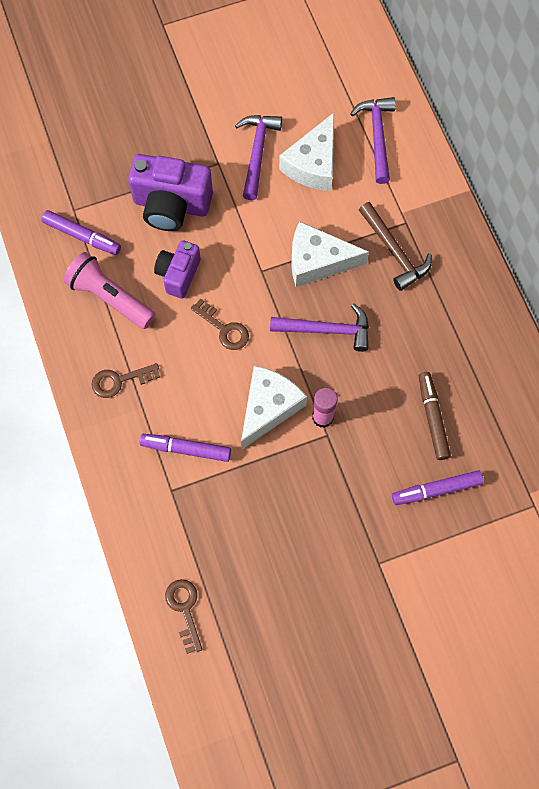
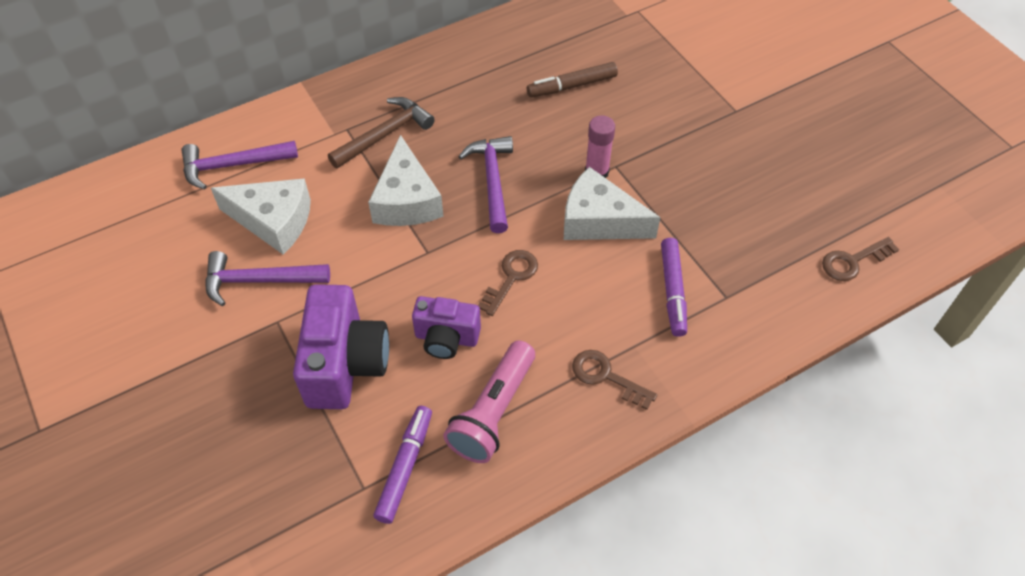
camera: 100 degrees left, 15 degrees down
(120, 381) = (606, 377): brown key -> brown key turned 150 degrees clockwise
(436, 490) = (646, 76): purple marker -> none

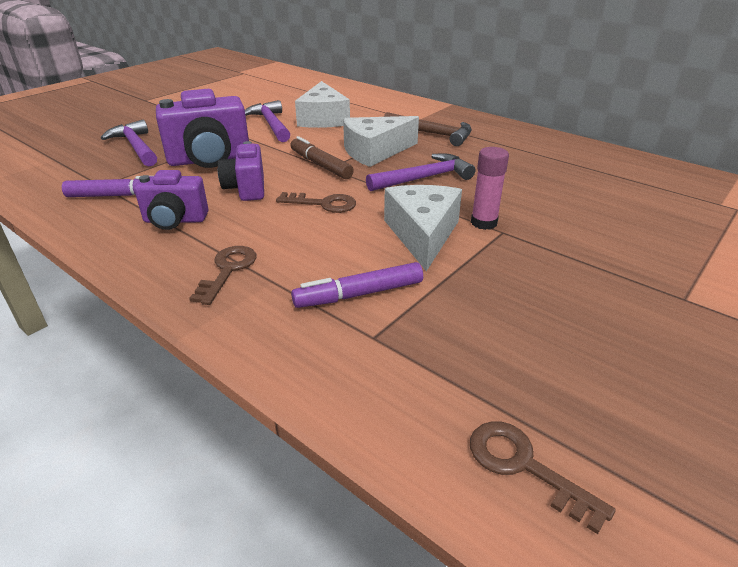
camera: 70 degrees right, 20 degrees down
(233, 165) = (361, 101): purple hammer -> purple hammer (136, 147)
(493, 412) = (175, 220): pink flashlight -> purple camera
(572, 86) = (579, 192): brown marker -> brown marker (320, 165)

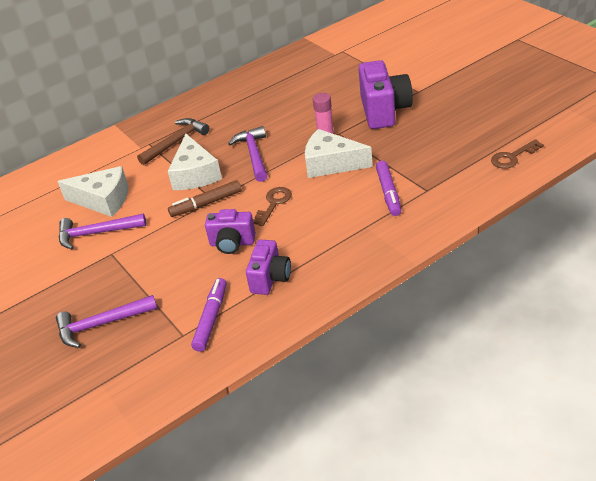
camera: 70 degrees left, 5 degrees up
(209, 160) = (162, 269): purple camera -> purple camera (384, 111)
(227, 270) = (348, 246): brown key -> none

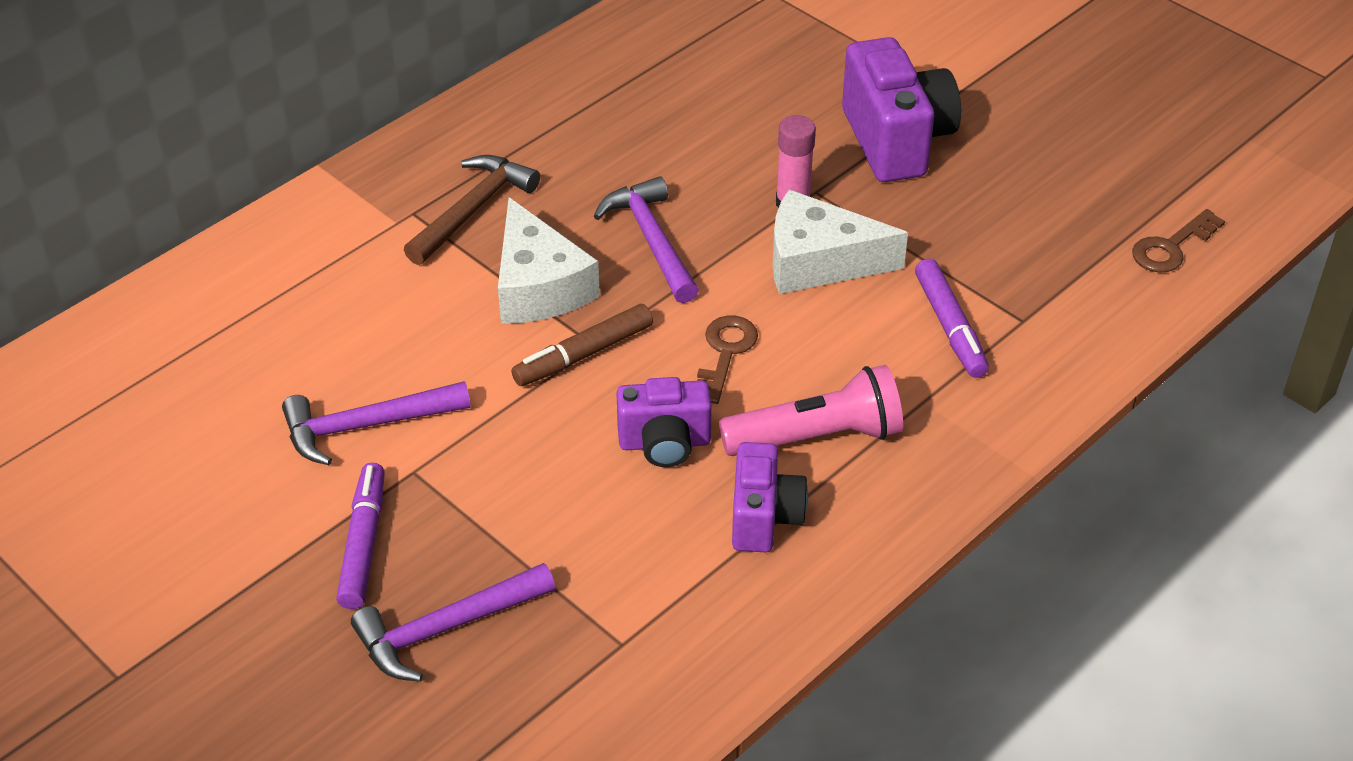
camera: 15 degrees left, 5 degrees up
(103, 200) = (355, 348): white cheese -> none
(211, 318) = (670, 607): purple marker -> purple marker (364, 543)
(308, 242) = (818, 437): none -> pink flashlight

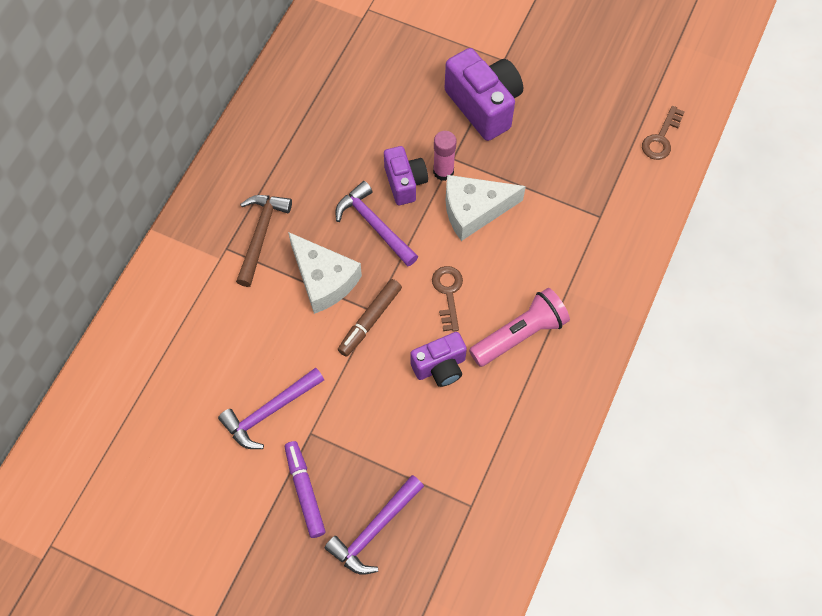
camera: 20 degrees left, 20 degrees up
(764, 518) = (513, 398): purple camera -> purple camera (405, 183)
(950, 327) = (562, 234): purple marker -> none

